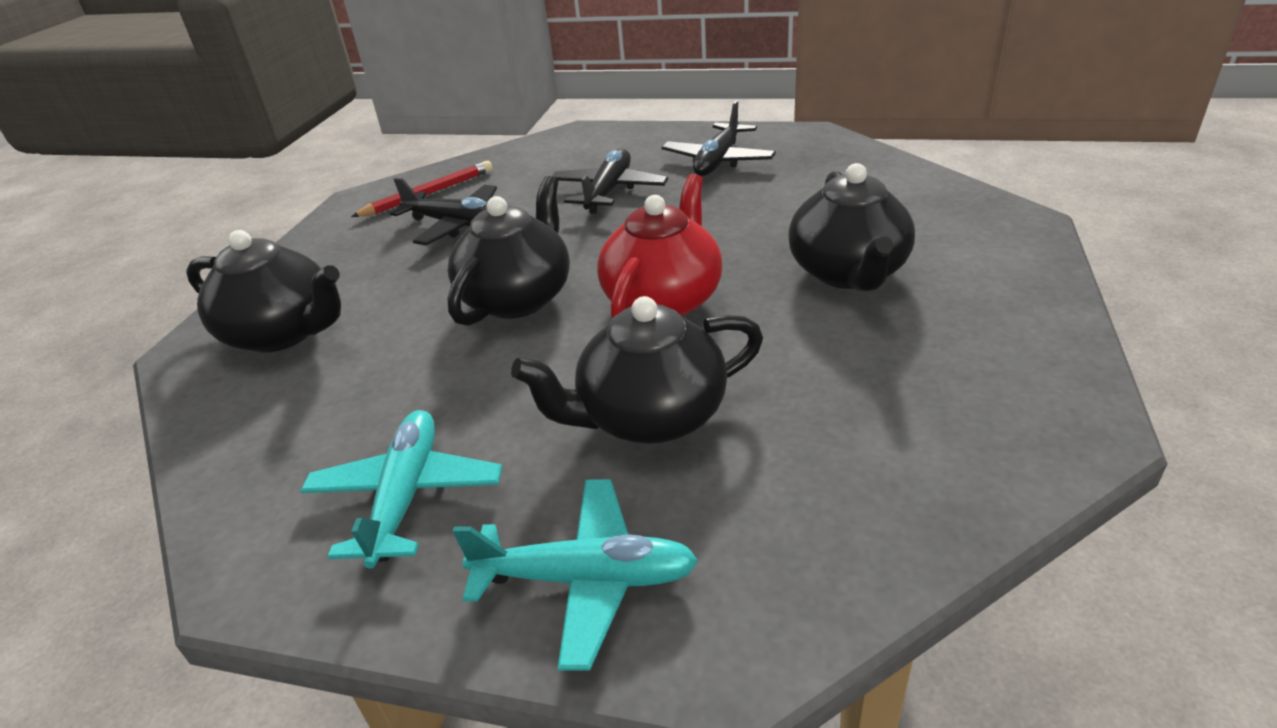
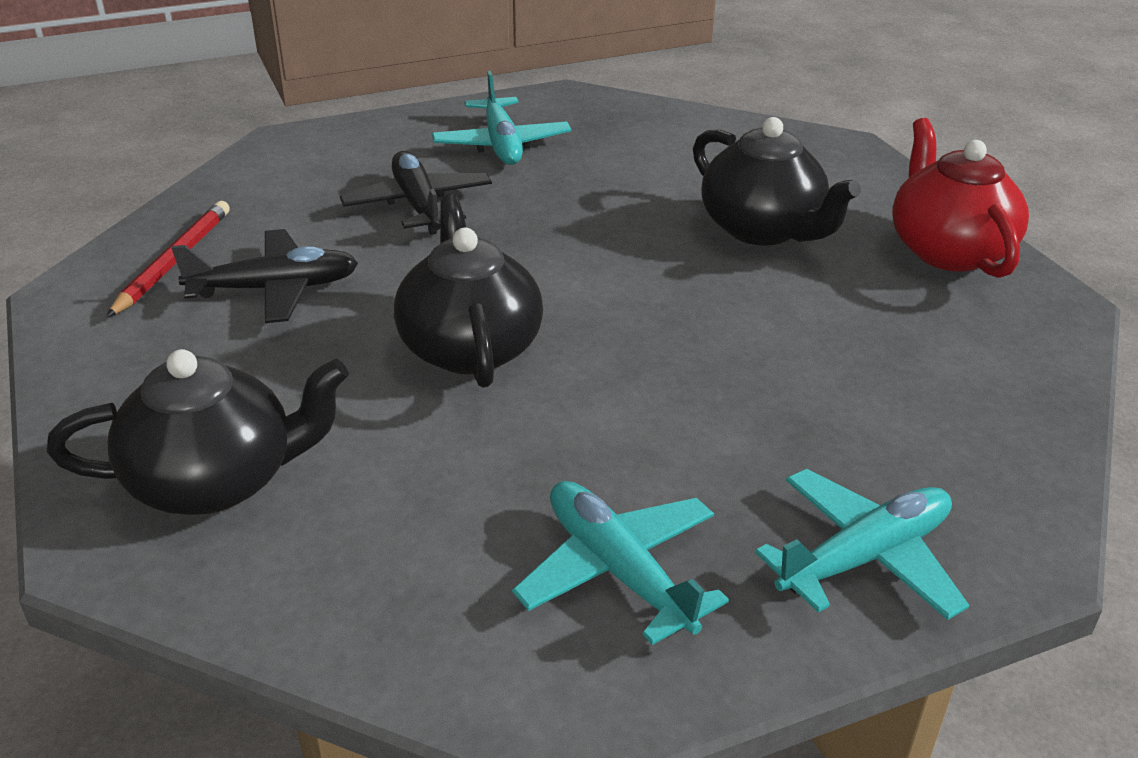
camera: 40 degrees left, 0 degrees up
(649, 417) = (750, 411): black teapot -> none
(663, 300) = (627, 302): red teapot -> red teapot (947, 250)
(718, 161) = (501, 144): black plane -> turquoise plane

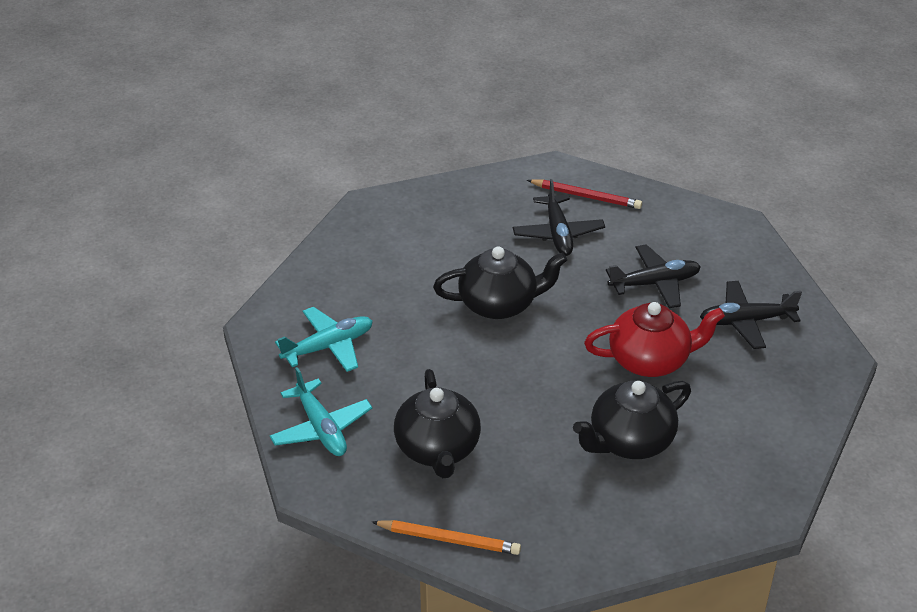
camera: 95 degrees right, 5 degrees up
(216, 481) = (404, 229): black teapot -> black teapot (438, 449)
(501, 144) = (746, 321): turquoise plane -> black plane
(947, 250) = (603, 535): red teapot -> red teapot (650, 360)
(1041, 380) = (449, 539): none -> orange pencil

